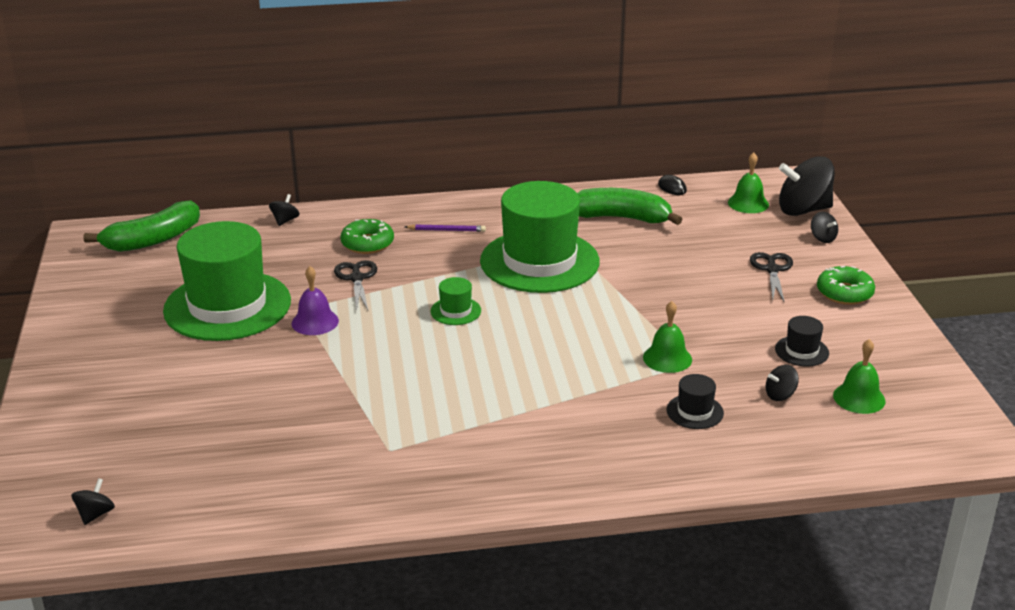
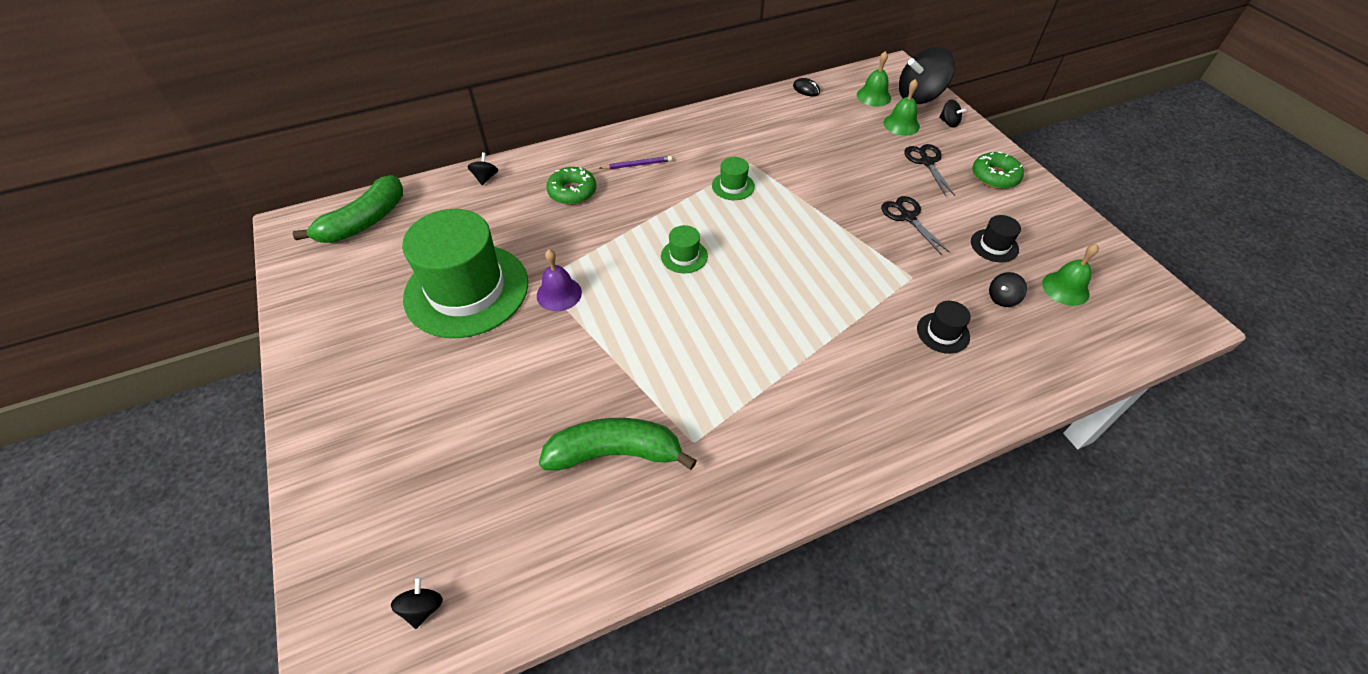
camera: 15 degrees left, 20 degrees up
(356, 278) = (578, 234): black scissors -> black scissors (907, 217)
(539, 261) = (733, 186): green hat -> green hat, size x0.40
(621, 218) = (780, 127): green banana -> green banana (615, 453)
(667, 358) = (890, 275): green bell -> green bell (901, 124)

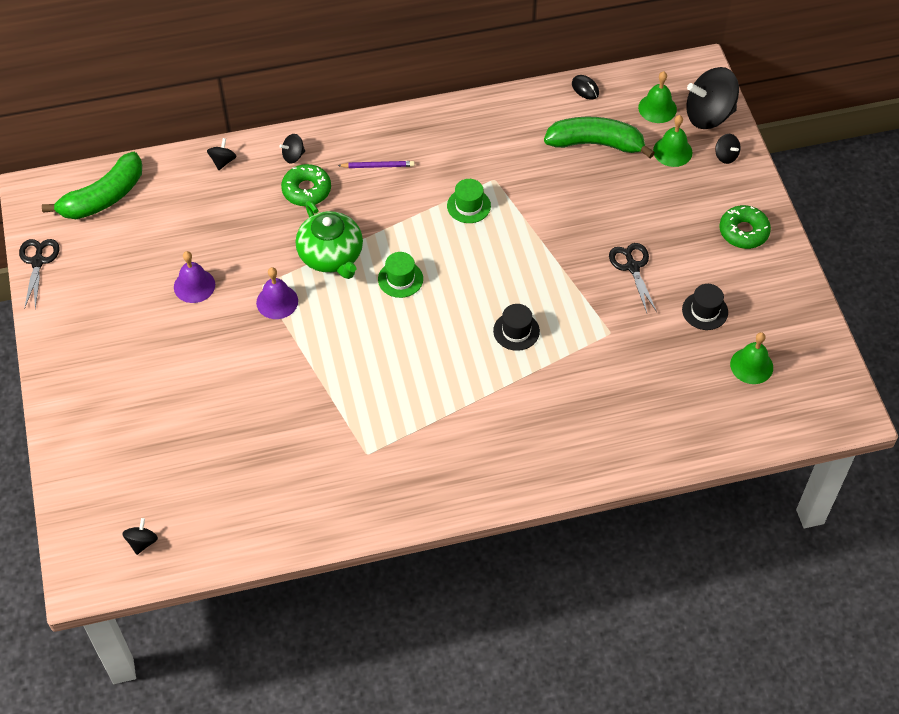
camera: 10 degrees right, 5 degrees up
(467, 290) = (194, 285): green hat -> purple bell
(608, 244) = (331, 256): none -> green teapot
(615, 453) = (301, 453): green banana -> green banana (596, 144)
(926, 162) = (679, 204): black scissors -> black scissors (38, 262)
(943, 333) = (615, 391): black hat -> black hat (516, 331)
(1002, 298) = (686, 367): black spinning top -> black spinning top (293, 156)

